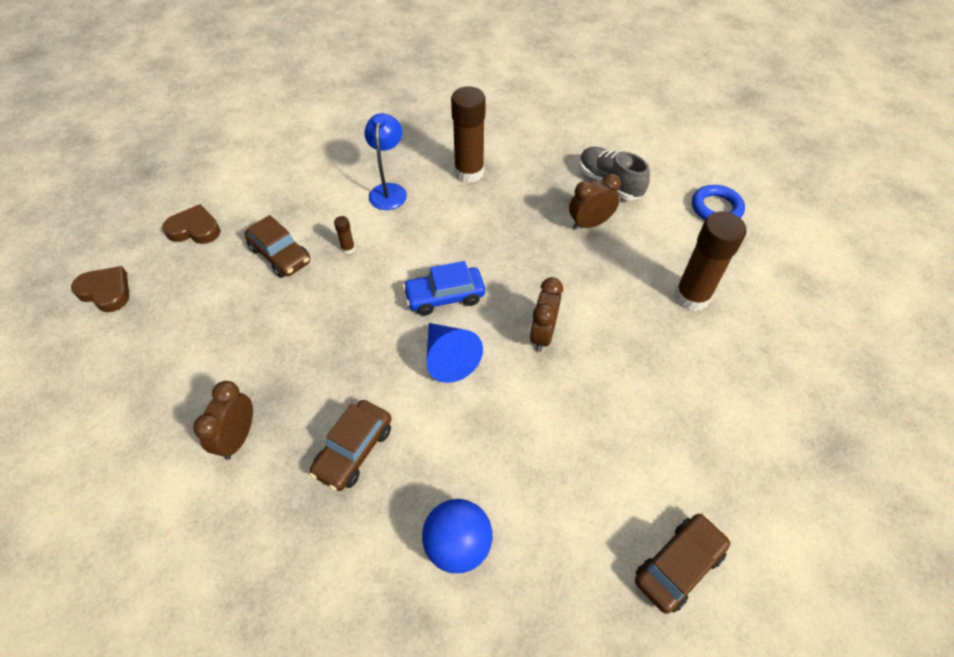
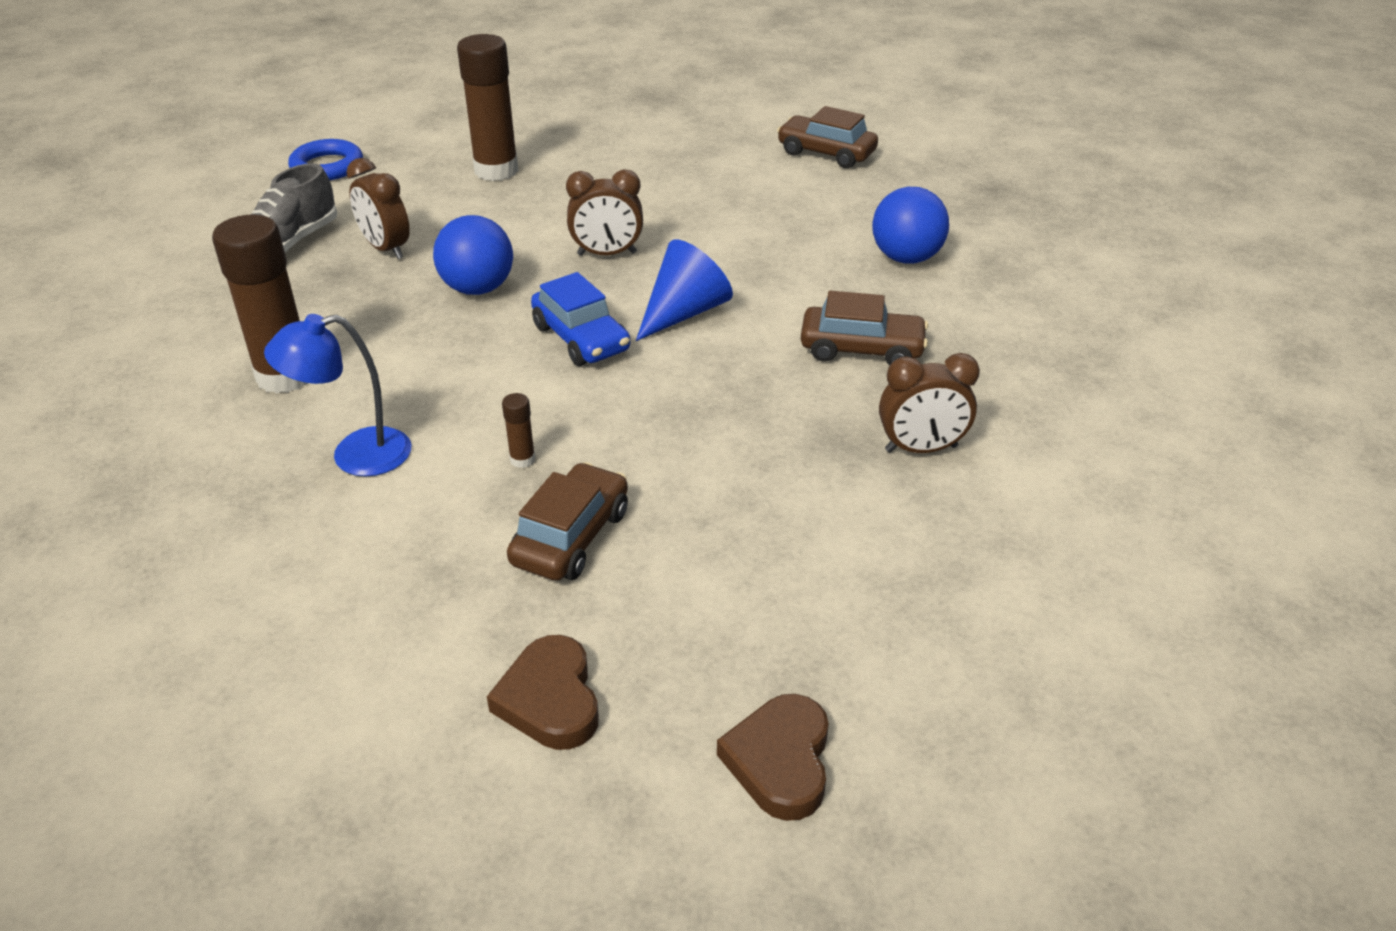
camera: 110 degrees left, 15 degrees down
(523, 259) = (478, 288): none -> blue ball

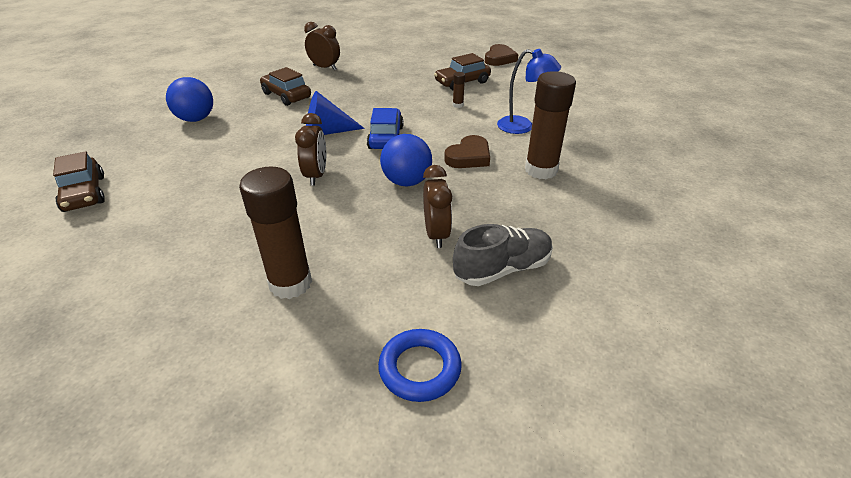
camera: 145 degrees left, 0 degrees up
(607, 254) = (316, 175): brown clock -> brown clock turned 60 degrees clockwise
(780, 761) = (454, 38): brown heart -> brown heart (469, 157)

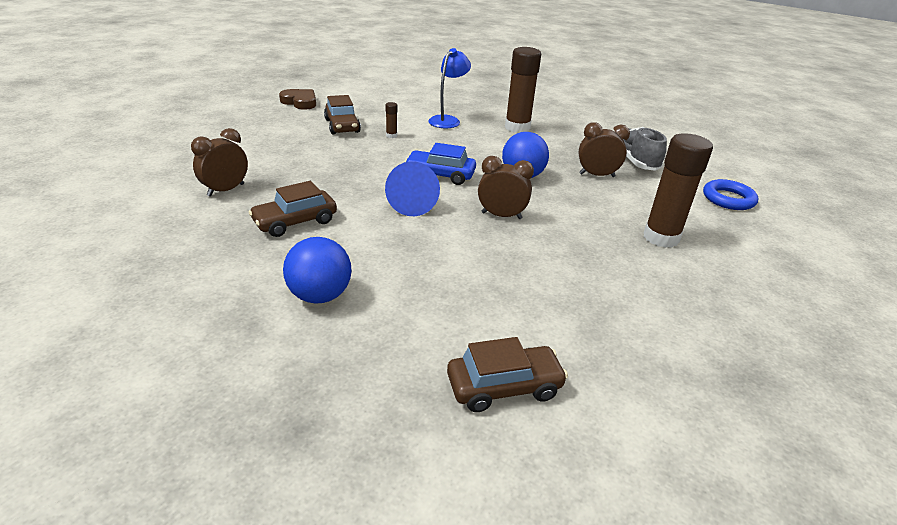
camera: 80 degrees left, 5 degrees down
(469, 157) = (489, 147): brown heart -> none

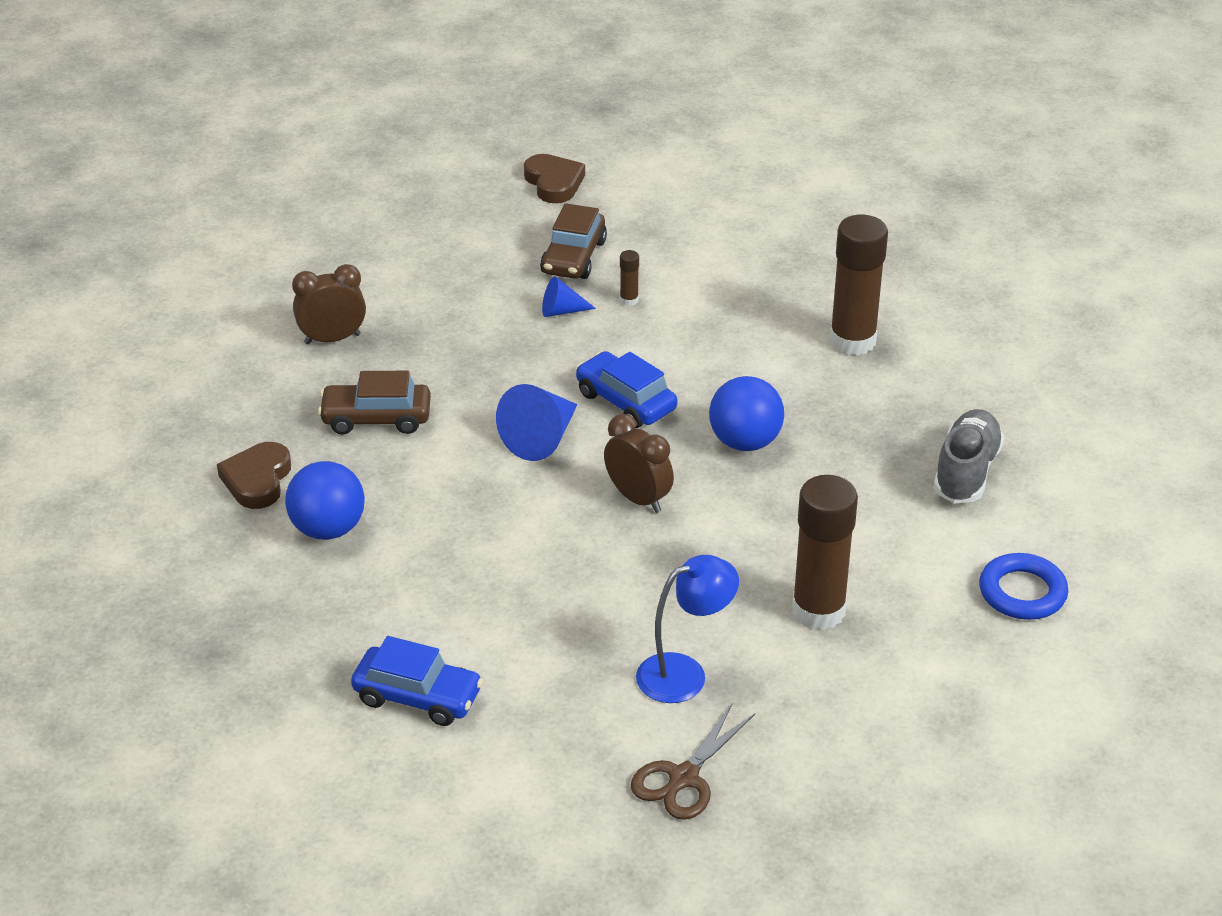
camera: 35 degrees right, 5 degrees up
(235, 282) = (257, 480): none -> brown heart
(360, 147) = (561, 311): none -> blue cone
(447, 120) = (752, 290): blue lamp -> blue lamp (684, 673)
(504, 387) = (418, 696): brown car -> blue car
(597, 175) = (864, 479): brown clock -> none
(731, 361) = (683, 778): none -> brown scissors

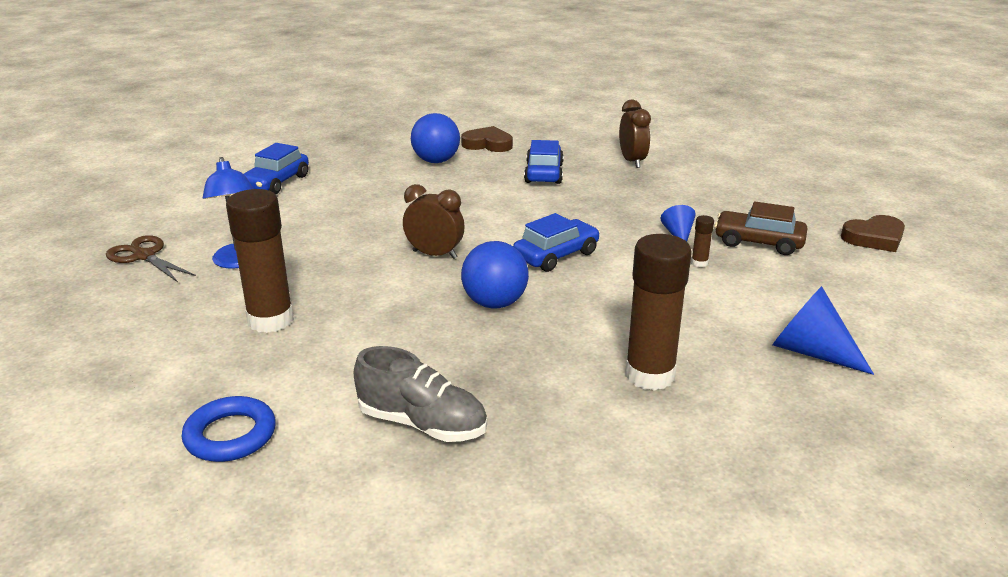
camera: 95 degrees right, 10 degrees down
(376, 418) = (544, 173): brown car -> blue car
(541, 438) = (514, 223): blue cone -> blue cone (810, 352)
(638, 498) = (434, 254): brown clock -> brown clock turned 120 degrees counterclockwise

